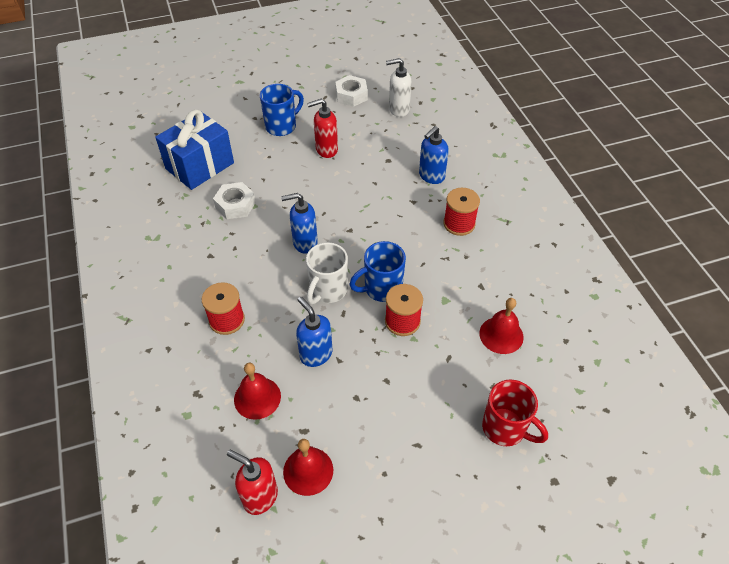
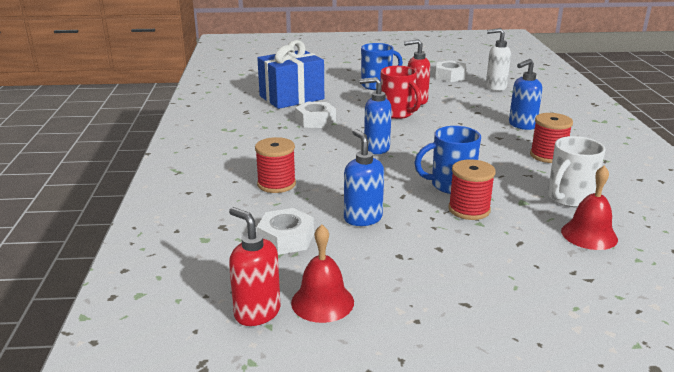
camera: 15 degrees right, 25 degrees down
(257, 398) = (286, 239): red bell -> white nut
(328, 290) = (390, 179): white mug -> white mug (568, 198)
(505, 428) = (586, 308): red mug -> red mug (398, 113)

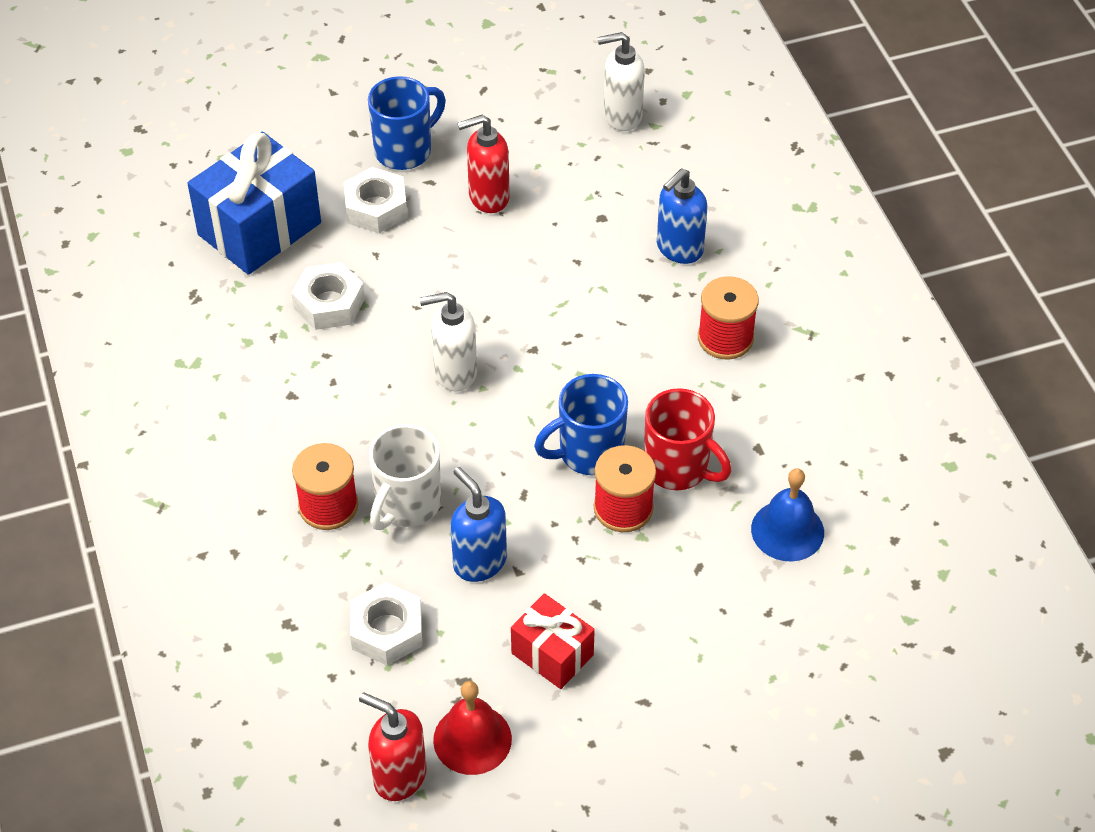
camera: 15 degrees left, 25 degrees up
(376, 148) = (454, 372): blue soap dispenser -> white soap dispenser
(398, 113) = (465, 250): red mug -> red mug (678, 468)
(400, 267) = (552, 654): none -> red gift
(450, 76) = (533, 87): white nut -> white nut (376, 208)
(568, 198) = (759, 450): white mug -> white mug (407, 505)
(589, 235) = (787, 530): red bell -> blue bell

